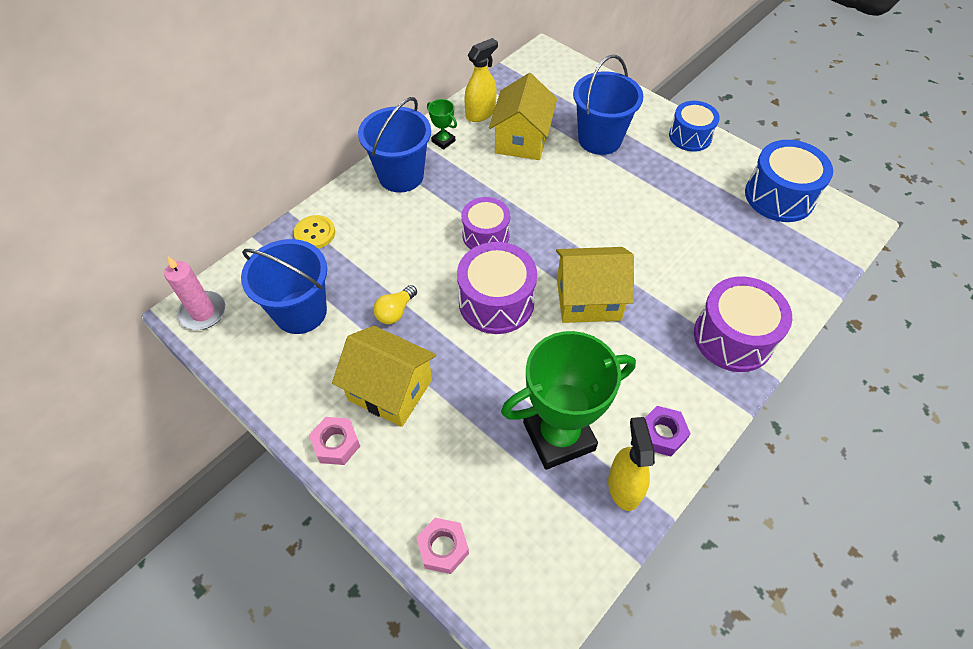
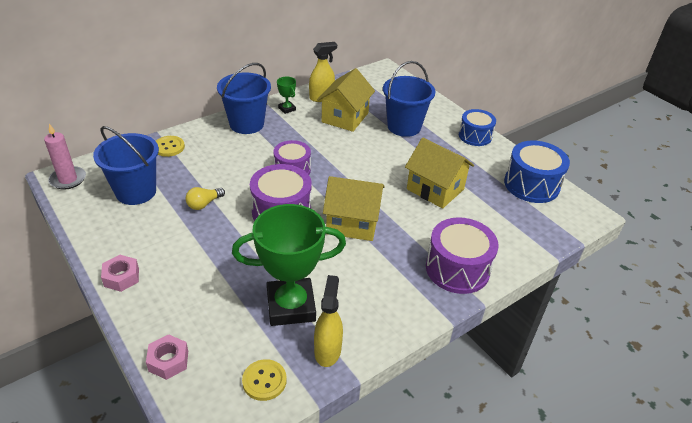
camera: 10 degrees right, 15 degrees down
(390, 390) = (177, 251): yellow house -> yellow house (435, 189)
(566, 546) = (264, 381): none -> yellow button
(662, 434) = (373, 321): purple nut -> none

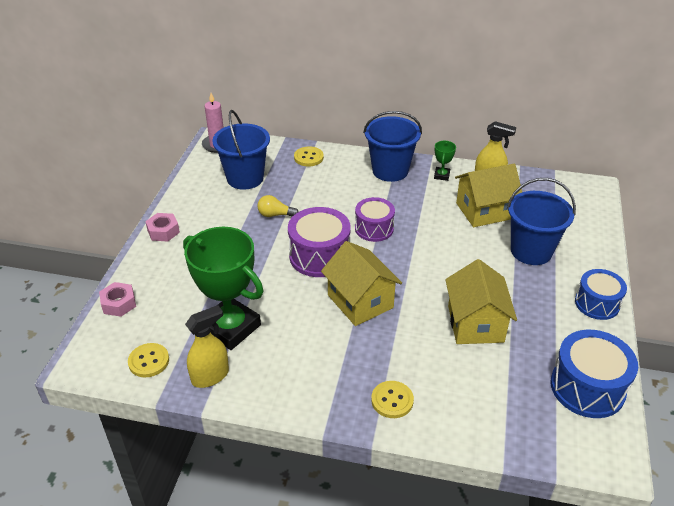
camera: 50 degrees right, 0 degrees up
(457, 269) = (392, 400): purple drum -> yellow button

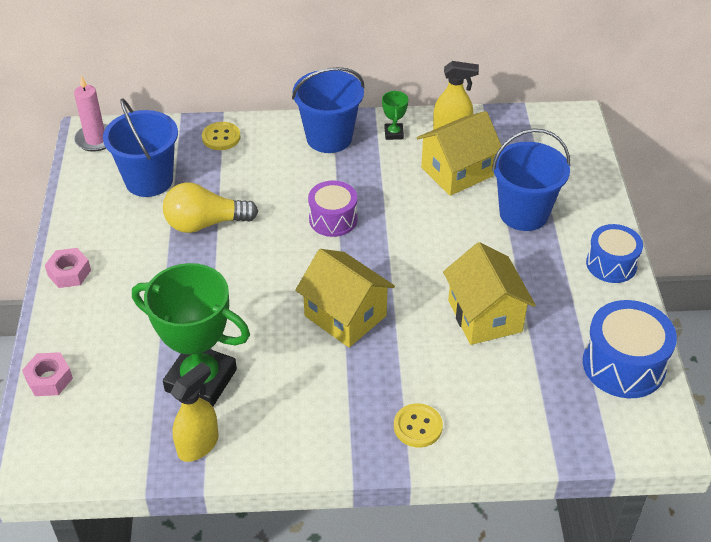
camera: 15 degrees left, 5 degrees up
(149, 361) = (116, 443): yellow button -> none
(275, 215) = (205, 223): yellow light bulb -> yellow light bulb, size x1.78
(319, 256) = (278, 267): purple drum -> none

